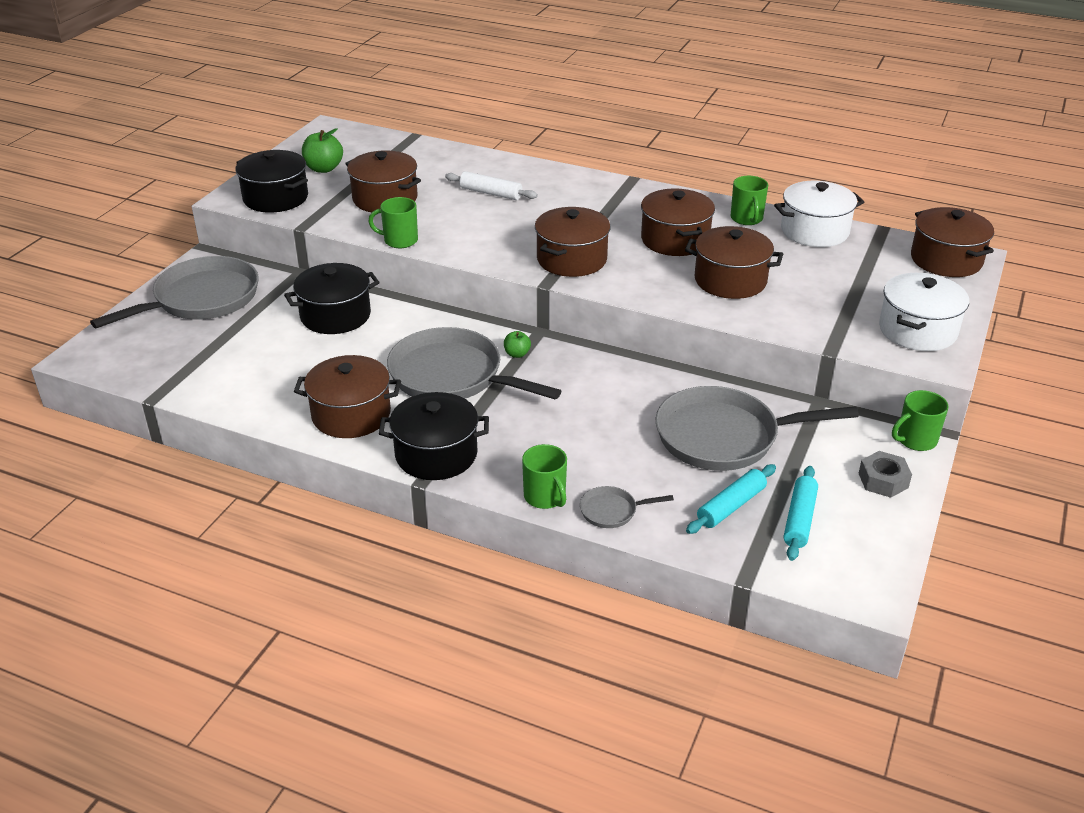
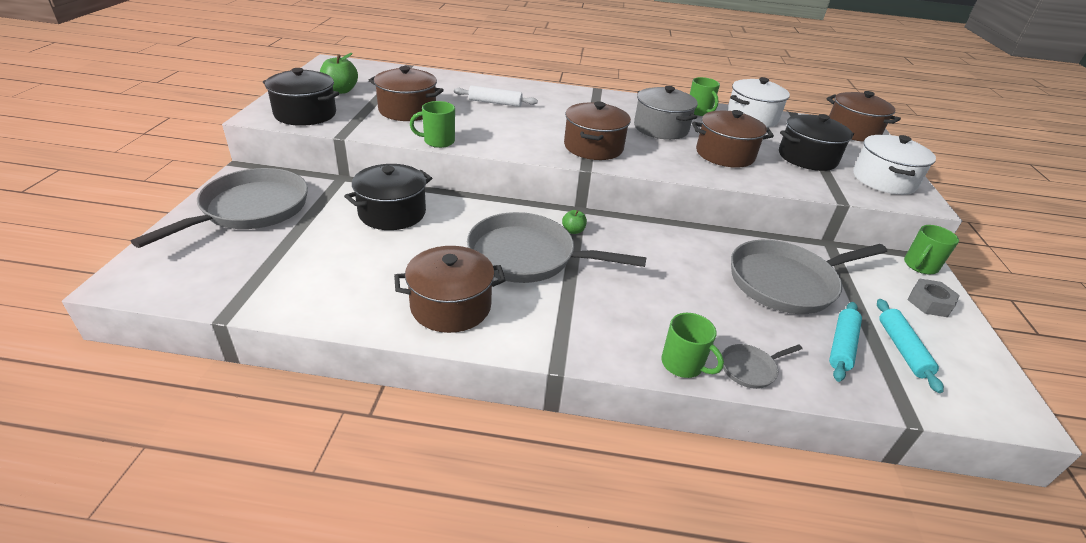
camera: 20 degrees left, 0 degrees up
(436, 454) = (555, 336): black pot -> black pot (807, 158)
(675, 240) = (661, 128): brown pot -> grey pot

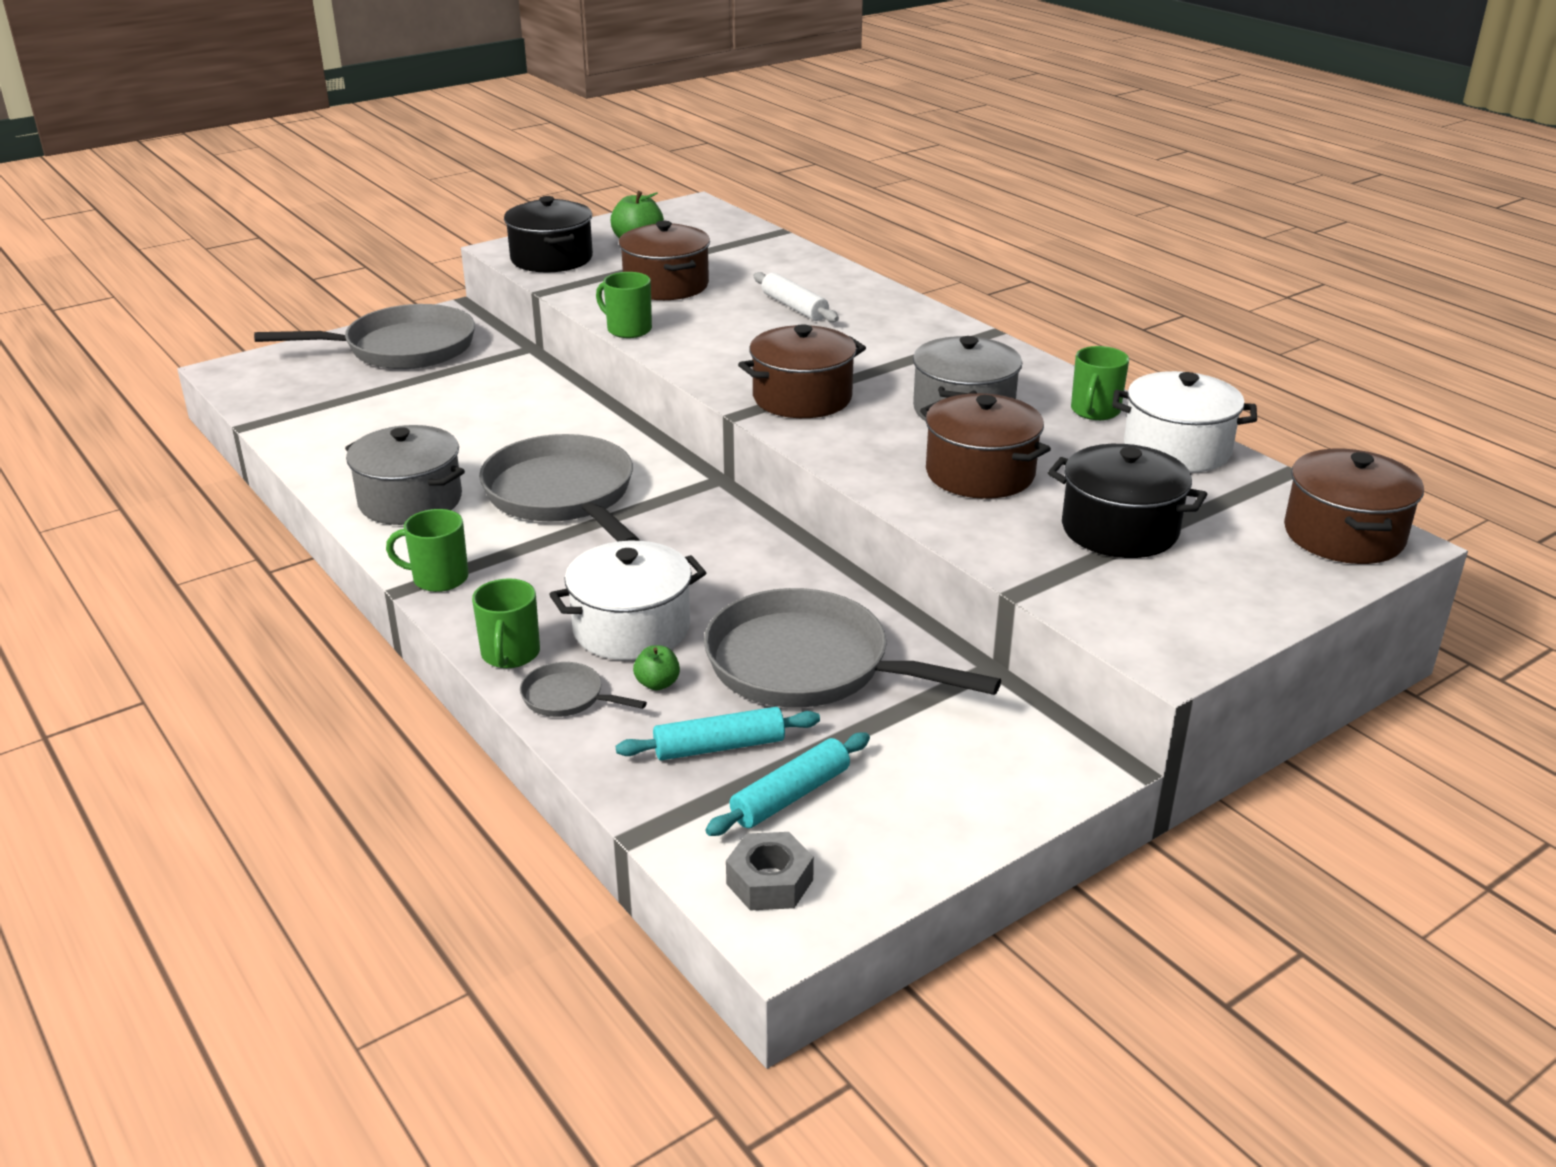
camera: 50 degrees right, 5 degrees down
(392, 213) = (514, 400): black pot -> none
(451, 306) = (410, 501): brown pot -> grey pot
(573, 231) = (664, 495): green apple -> green apple (657, 684)
(884, 180) = (1182, 607): white pot -> white pot (631, 628)
(920, 266) = (1077, 762): green mug -> green mug (439, 578)
(929, 303) = (966, 794): grey nut -> grey nut (769, 882)

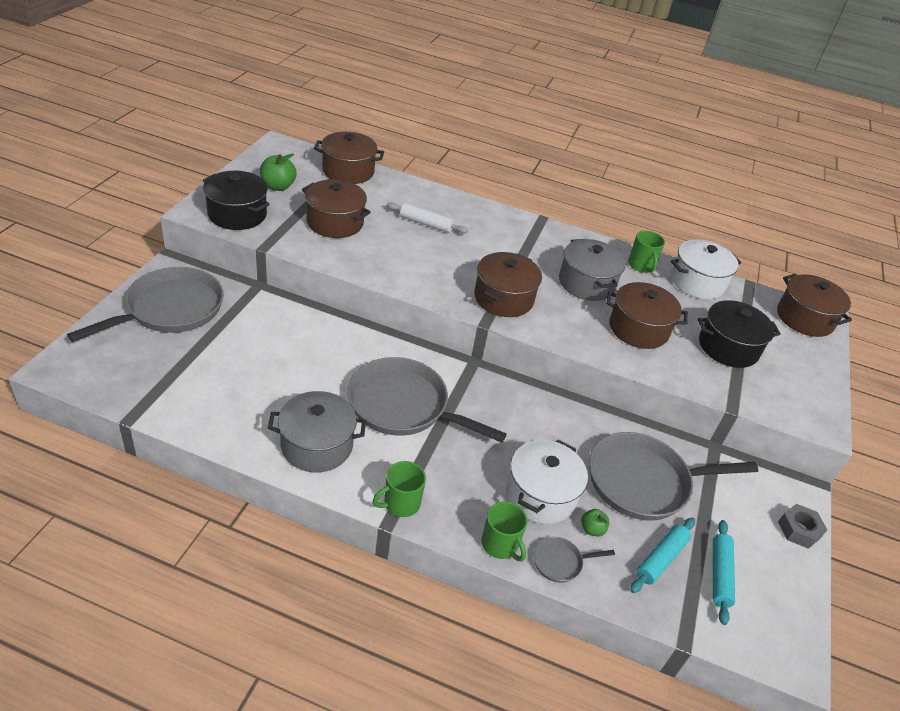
camera: 40 degrees left, 10 degrees up
(628, 329) = (352, 268): green mug -> none
(755, 242) = (348, 171): none -> brown pot
(769, 882) = (764, 636): grey nut -> grey nut (799, 530)

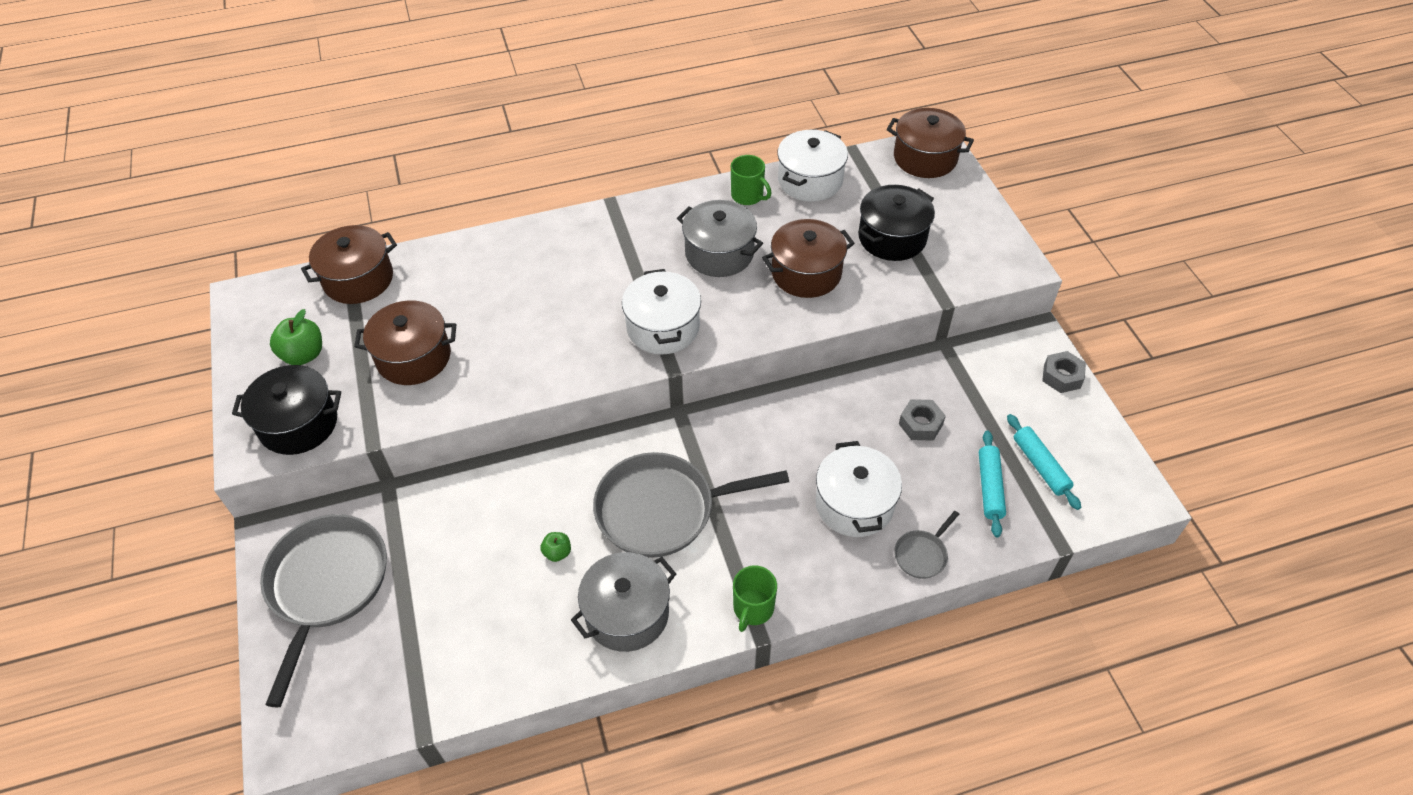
camera: 30 degrees left, 10 degrees up
(426, 223) = (506, 290): white rolling pin -> none
(500, 545) = (865, 578): green mug -> none
(503, 298) = (663, 327): brown pot -> white pot
(592, 529) = (919, 503): green apple -> green apple (557, 552)
(644, 482) = (920, 424): grey pan -> grey nut

